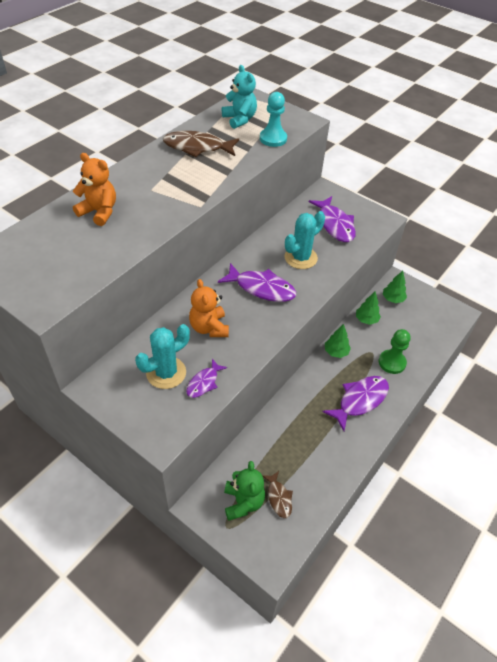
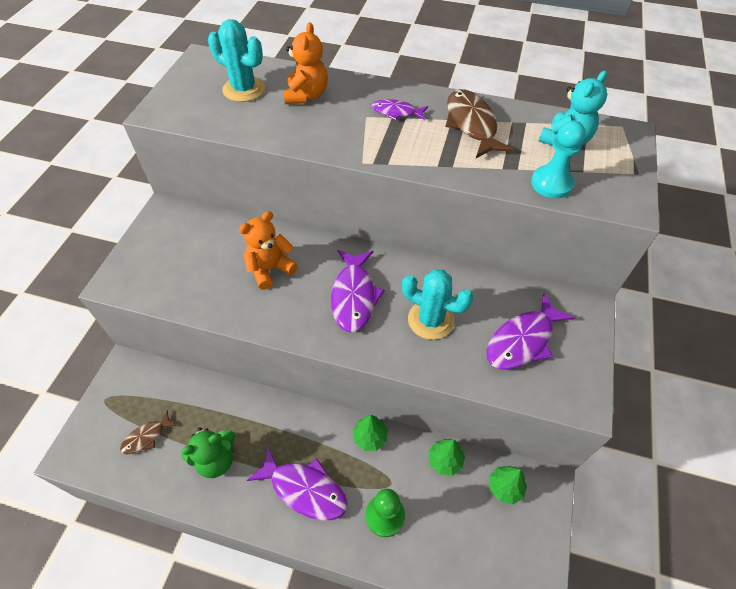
camera: 70 degrees right, 5 degrees up
(166, 373) = (196, 256): turquoise cactus -> turquoise cactus (244, 89)
(204, 383) = (192, 291): purple fish -> purple fish (396, 112)
(243, 502) = (135, 404): green teddy bear -> green teddy bear (216, 459)

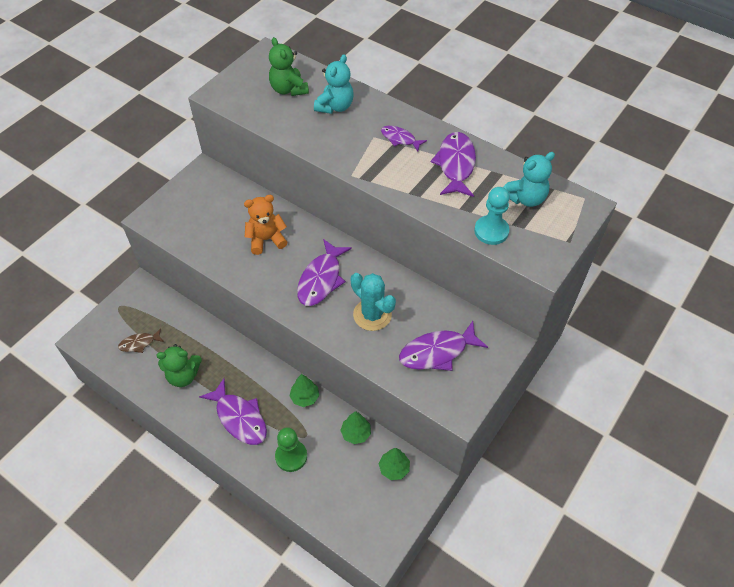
camera: 20 degrees right, 0 degrees up
(244, 89) = (288, 89): turquoise cactus -> green teddy bear
(306, 95) = (335, 106): orange teddy bear -> turquoise teddy bear
(471, 124) = (455, 165): brown fish -> purple fish

